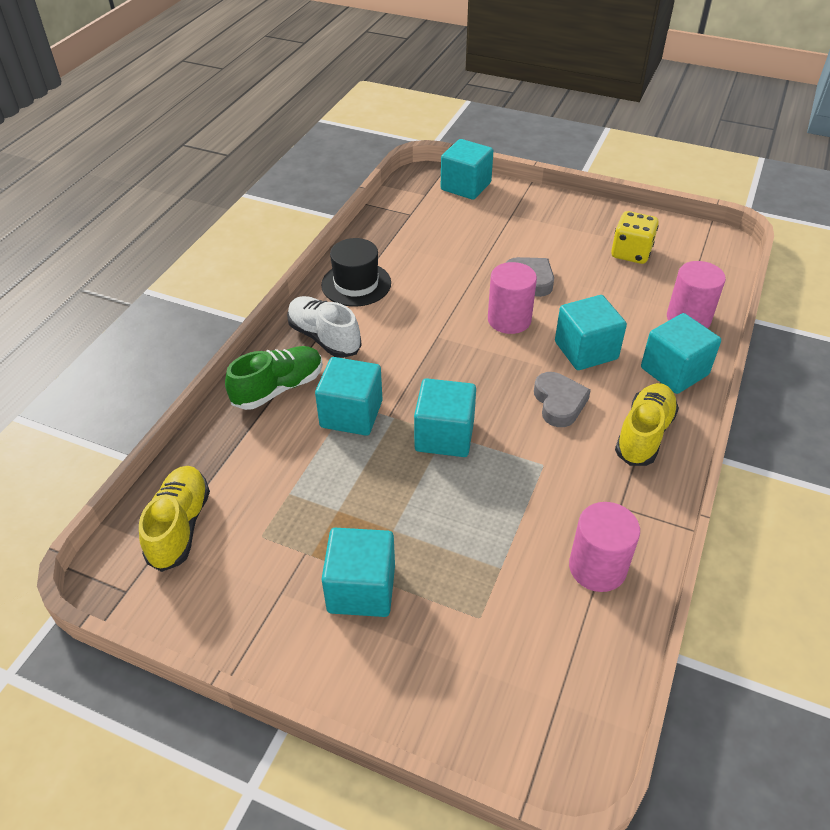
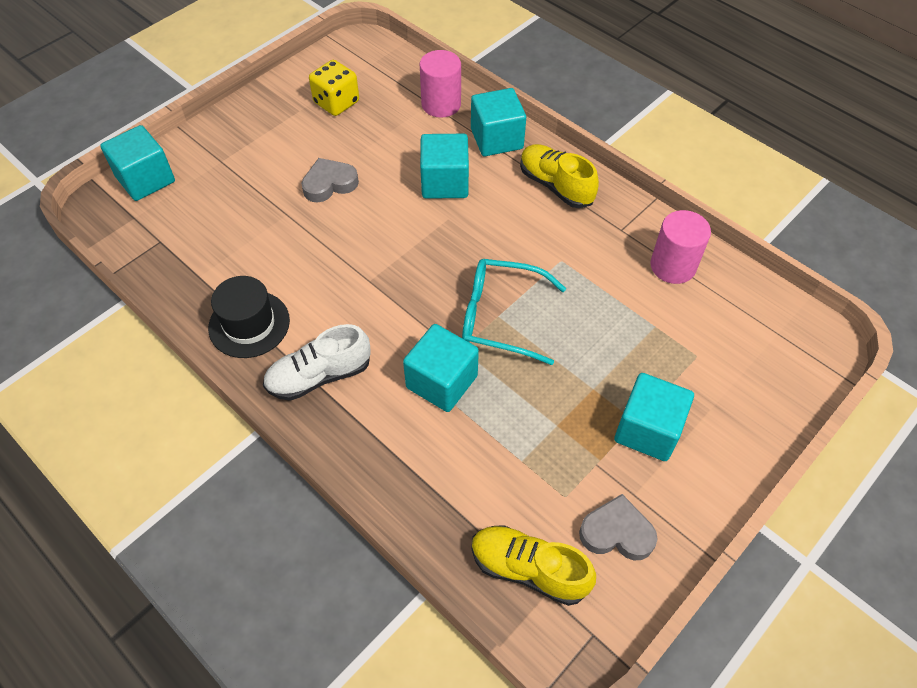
camera: 70 degrees left, 10 degrees up
(278, 388) = (375, 437): green shoe -> none
(444, 435) = (501, 317): turquoise cube -> turquoise glasses
(509, 320) = (376, 219): pink cylinder -> none
(559, 403) = (498, 224): grey heart -> grey heart (617, 532)

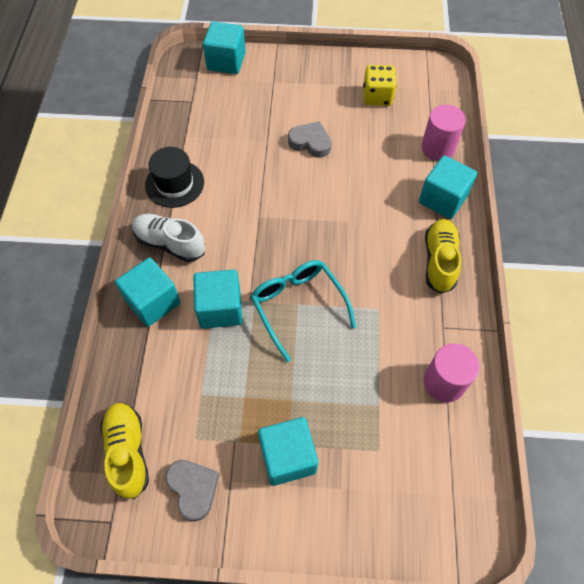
camera: 50 degrees right, 5 degrees up
(445, 182) = (374, 198): turquoise cube -> turquoise cube (153, 302)

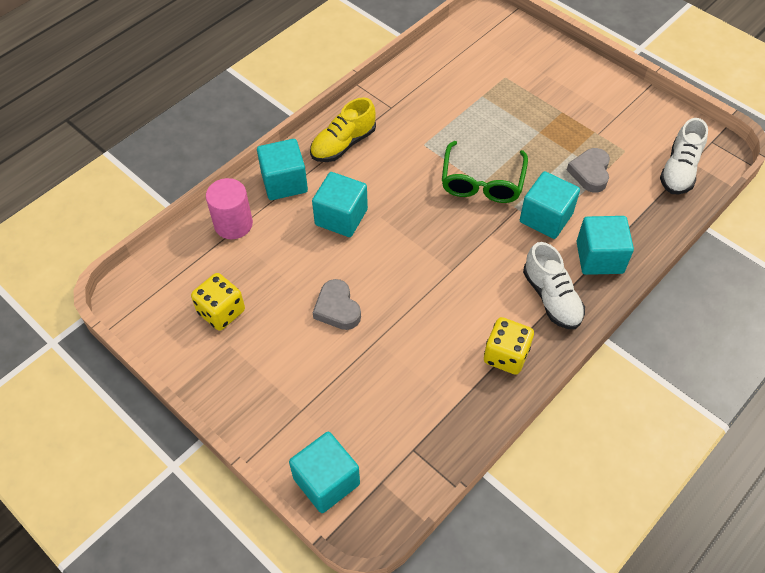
camera: 140 degrees left, 5 degrees down
(128, 452) = (679, 170): yellow shoe -> white shoe
(174, 184) = (506, 355): black hat -> yellow dice
(193, 489) = (644, 126): grey heart -> grey heart (590, 173)
(288, 457) = (568, 106): turquoise cube -> turquoise cube (341, 217)
(298, 306) = (482, 182): turquoise glasses -> green glasses
(444, 382) = (426, 81): pink cylinder -> none

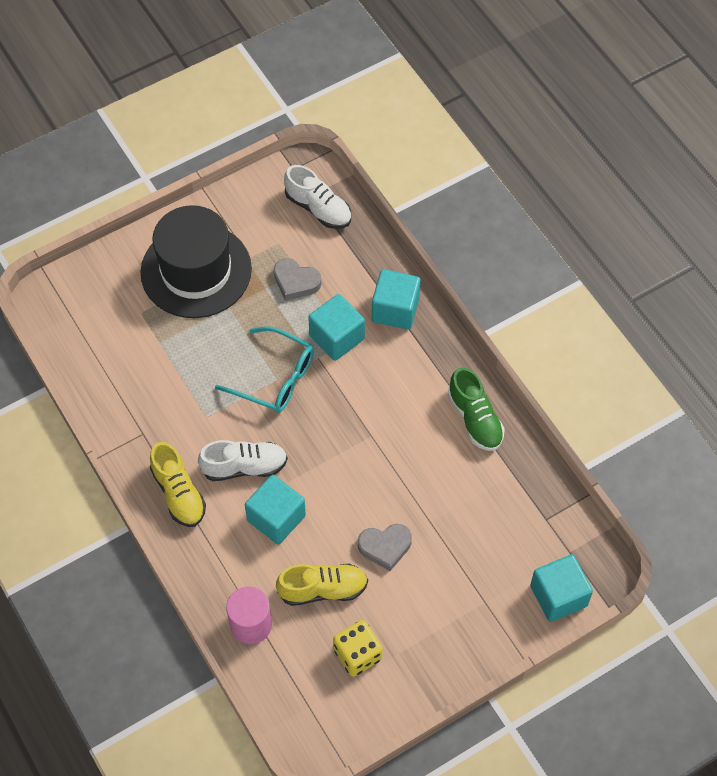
camera: 75 degrees left, 5 degrees up
(280, 269) = (323, 589): none -> yellow shoe
(284, 182) = (211, 563): turquoise cube -> none
(482, 182) = (275, 378): green glasses -> turquoise glasses
(506, 355) = (475, 419): yellow dice -> green shoe
(551, 298) = (426, 363): white shoe -> white shoe (244, 467)
(564, 101) = (196, 270): none -> black hat

